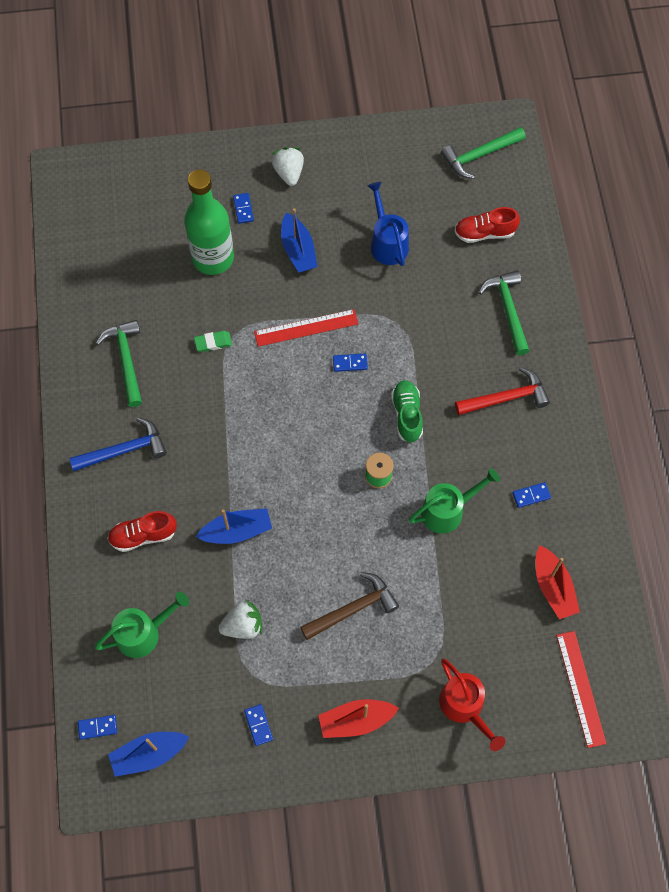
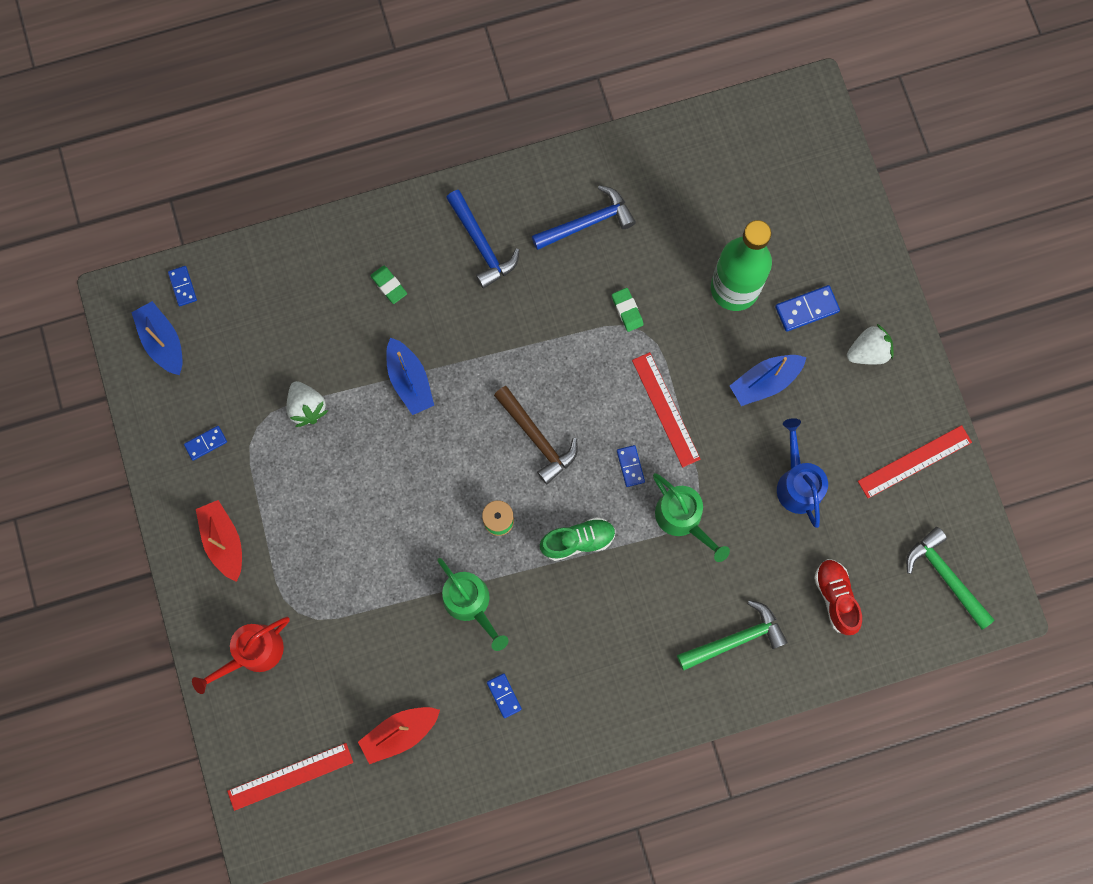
camera: 80 degrees right, 10 degrees up
(126, 360) = (588, 222): green hammer -> blue hammer
(143, 535) = (389, 285): red shoe -> green eraser
(143, 633) = (284, 309): green watering can -> green watering can (683, 519)
(243, 209) = (806, 309): blue domino -> blue domino, size x1.53
(353, 608) = (342, 518): brown hammer -> brown hammer (537, 438)
(385, 158) = (914, 461): none -> red ruler
(387, 242) = (797, 483): blue watering can -> blue watering can turned 75 degrees counterclockwise
(506, 398) = (620, 652): red hammer -> none

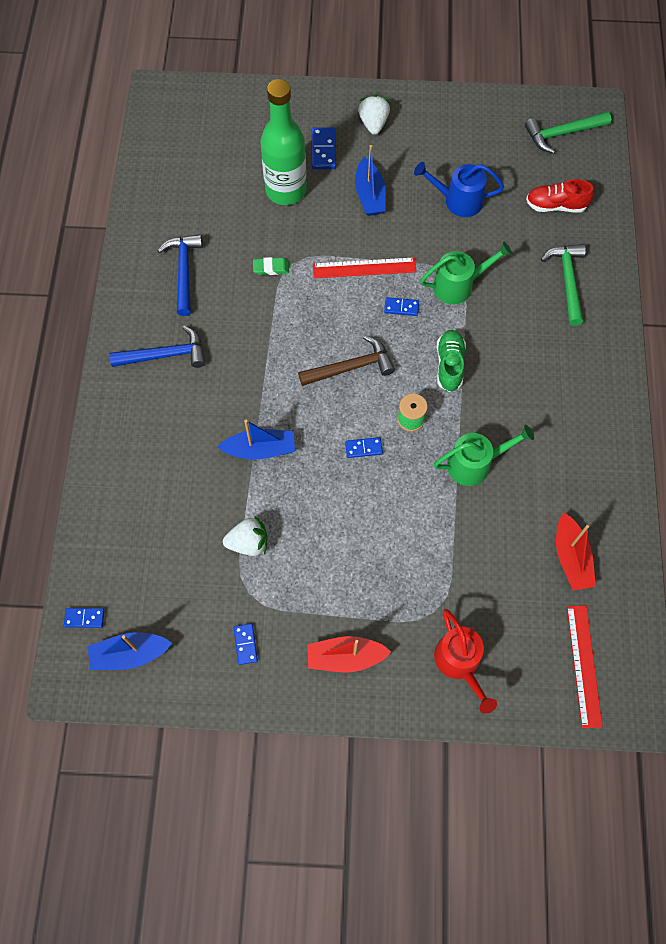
camera: 70 degrees left, 10 degrees down
(389, 285) = (167, 439): green eraser -> none
(504, 695) = (562, 463): blue domino -> blue domino (363, 448)
(914, 461) = (469, 123): red ruler -> none

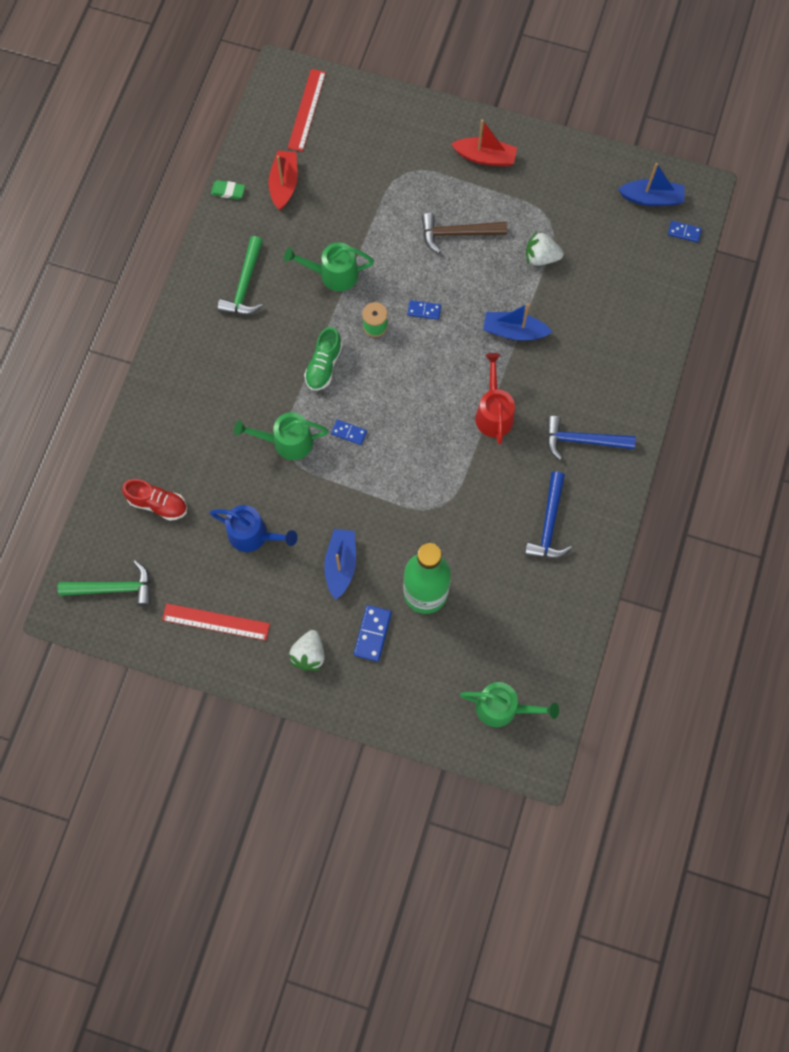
camera: 165 degrees left, 5 degrees up
(195, 122) = (503, 707): none -> green watering can
(245, 644) = (560, 184): blue domino -> none
(271, 268) = (462, 506): green eraser -> green eraser (228, 191)
(351, 367) = (413, 386): brown hammer -> brown hammer (457, 233)
(364, 268) = (371, 483): red ruler -> red ruler (216, 622)
(460, 663) = (399, 133): red watering can -> red watering can (493, 413)
(567, 280) = (182, 420): green hammer -> green hammer (245, 285)

